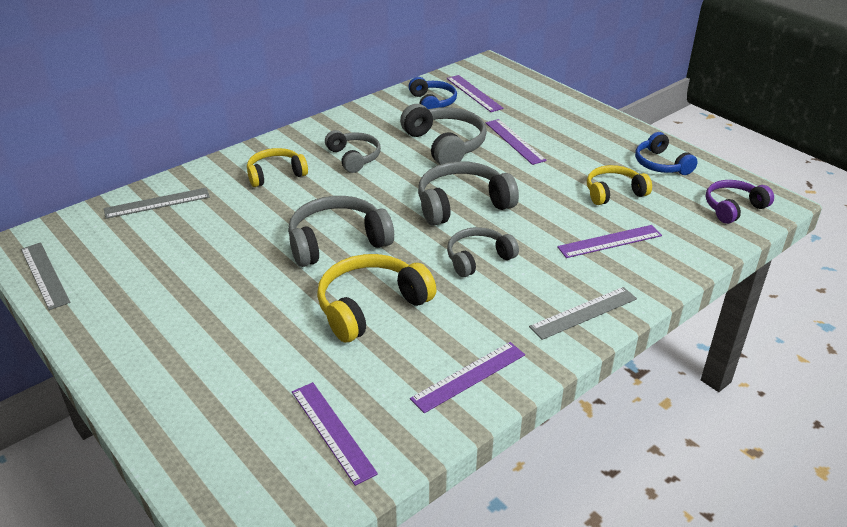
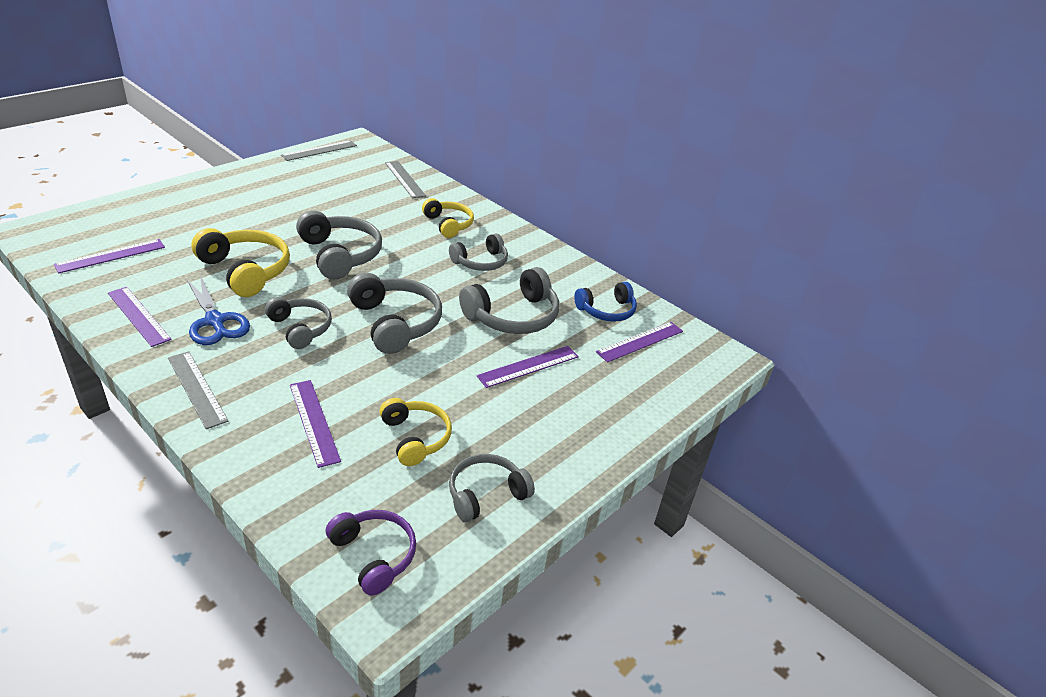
camera: 80 degrees right, 0 degrees up
(472, 316) = (215, 321): none -> blue scissors
(661, 164) = (486, 494): blue headphones -> grey headphones

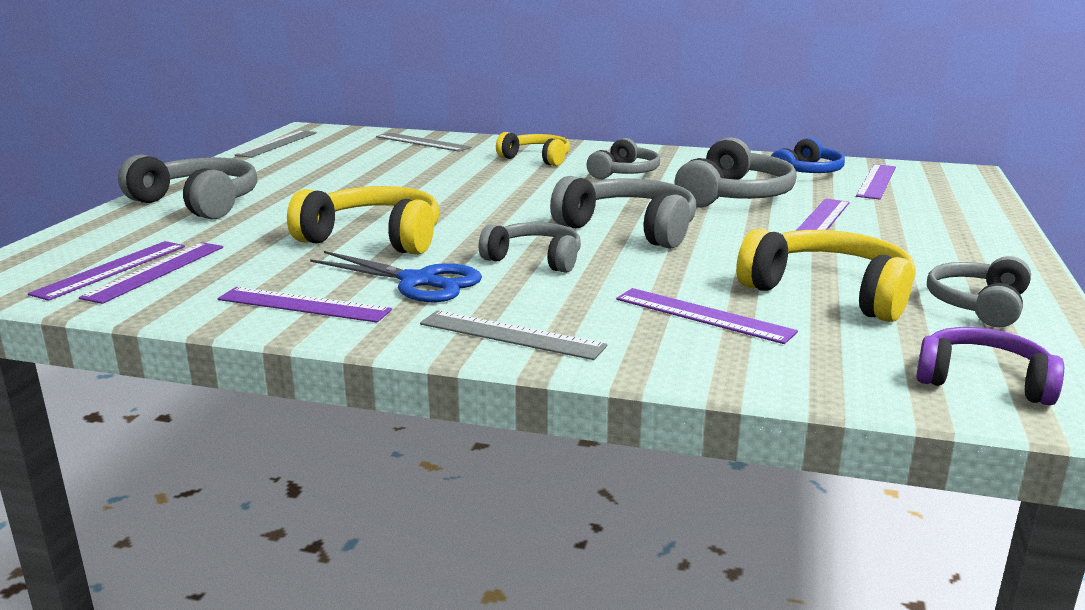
camera: 25 degrees left, 15 degrees down
(94, 245) = (111, 269): none -> purple ruler
(340, 255) = (463, 202): grey headphones -> grey headphones (198, 203)
(415, 438) = (829, 293): yellow headphones -> yellow headphones, size x1.54

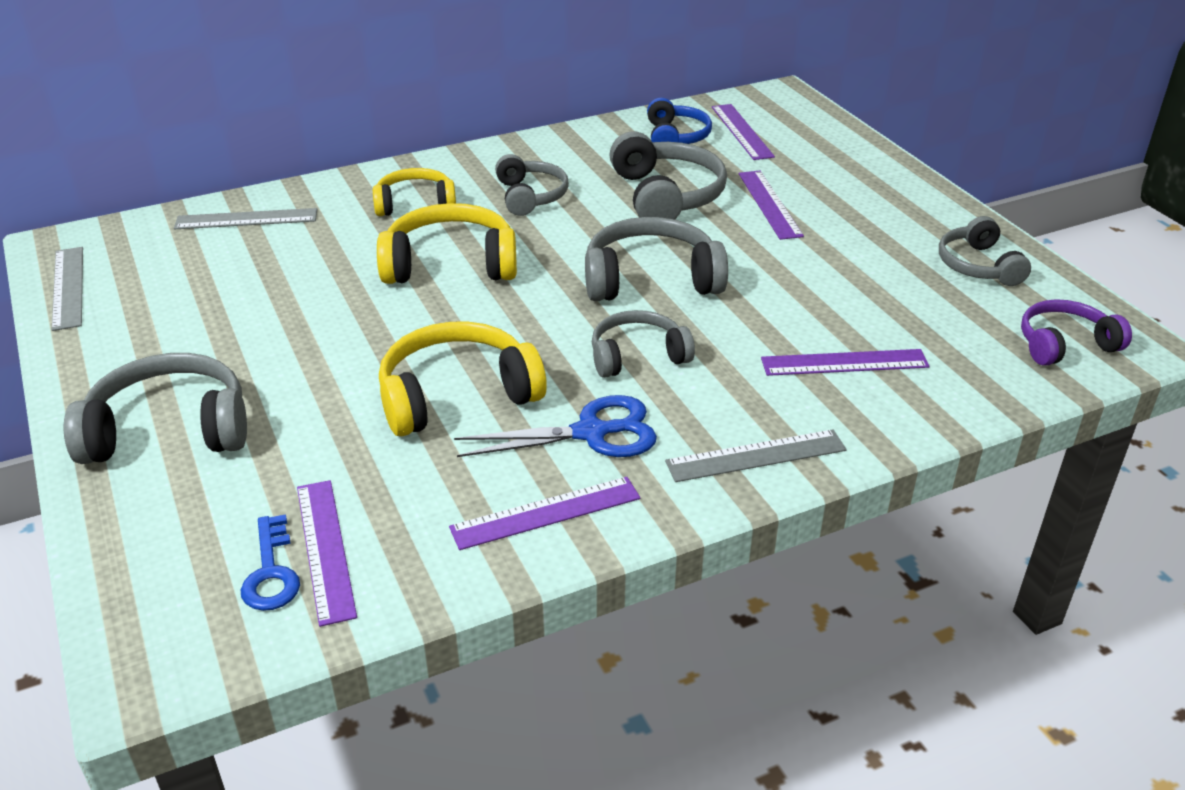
camera: 40 degrees left, 15 degrees up
(111, 269) = (271, 572): purple ruler -> blue key
(829, 293) = (884, 295): yellow headphones -> yellow headphones (450, 264)

